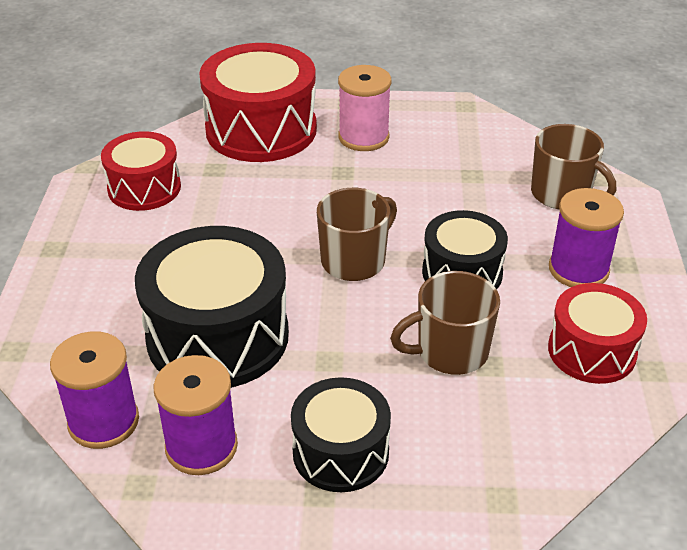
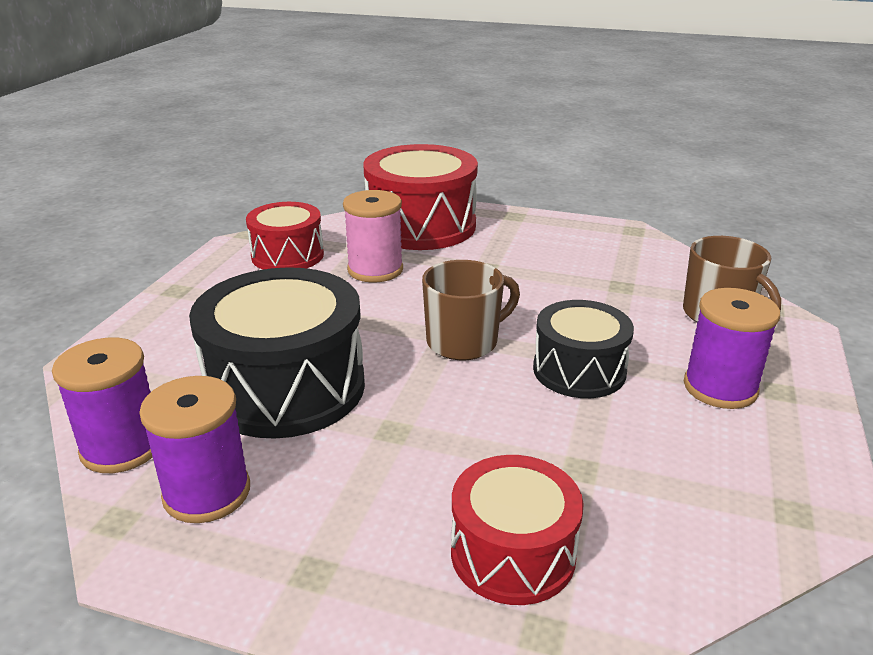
camera: 15 degrees right, 10 degrees down
(340, 452) = (360, 530): black drum -> none
(363, 137) = (518, 243): pink spool -> pink spool (375, 270)
(450, 352) = (537, 446): brown mug -> none
(592, 351) = (716, 475): red drum -> red drum (512, 553)

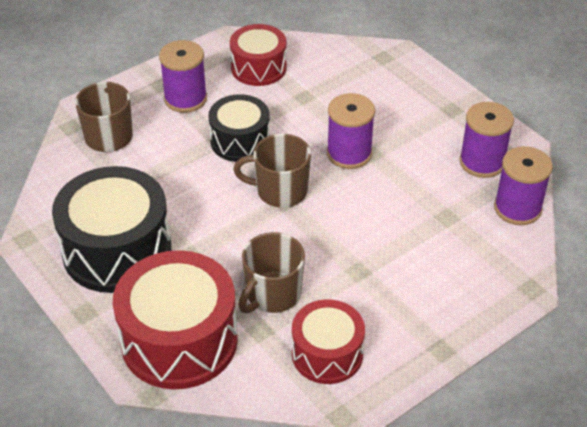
camera: 145 degrees left, 15 degrees up
(286, 387) = (410, 207): black drum -> black drum (117, 250)
(375, 270) = (272, 294): pink spool -> brown mug
(425, 416) = (349, 153): none -> purple spool
(512, 553) = (369, 81): red drum -> red drum (258, 68)

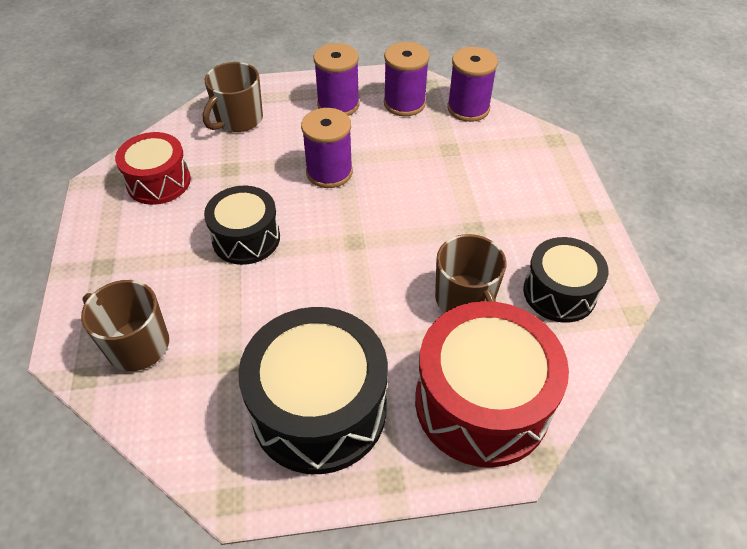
camera: 60 degrees left, 5 degrees up
(185, 99) = (145, 254): purple spool -> purple spool (338, 105)
(280, 191) = (338, 238): brown mug -> brown mug (238, 119)
(327, 354) = (559, 292): red drum -> black drum

